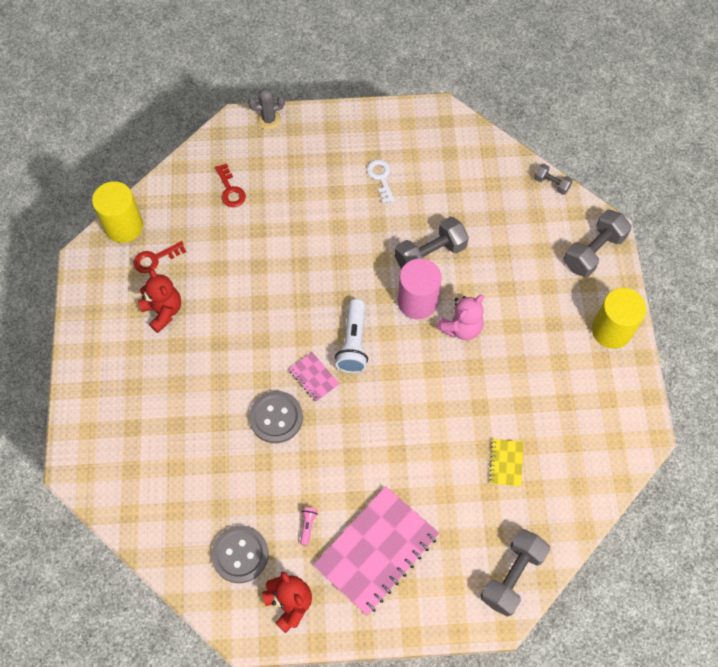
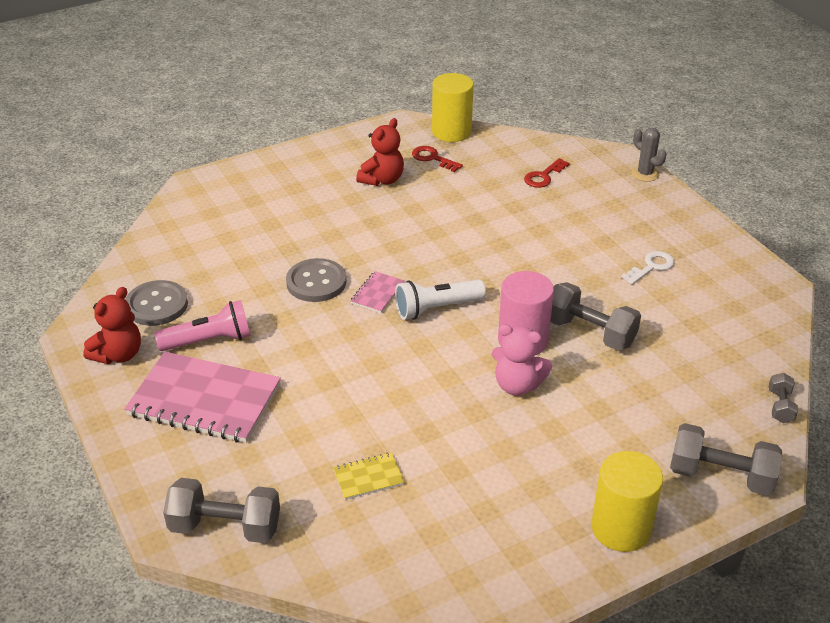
camera: 65 degrees right, 25 degrees down
(308, 525) = (209, 341): pink flashlight -> pink flashlight, size x2.17

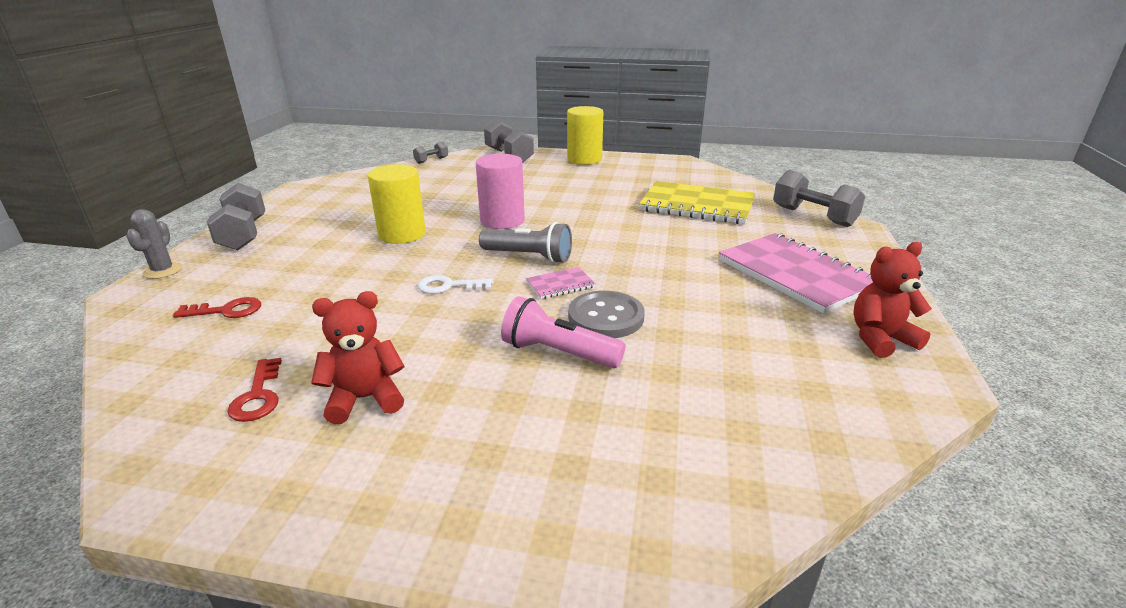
camera: 140 degrees left, 10 degrees down
(157, 305) = (814, 371): grey button -> none
(209, 341) = (765, 313): pink flashlight -> pink flashlight (558, 353)
(368, 477) = (697, 205): yellow notebook -> yellow notebook, size x2.25
(436, 308) = (529, 256): white flashlight -> grey flashlight
(451, 132) = (149, 427): yellow cylinder -> yellow cylinder (402, 234)
(517, 385) = (545, 206): pink teddy bear -> none
(589, 332) = (454, 209): grey dumbbell -> grey dumbbell (243, 235)
(651, 267) = (337, 220): white key -> white key (449, 286)

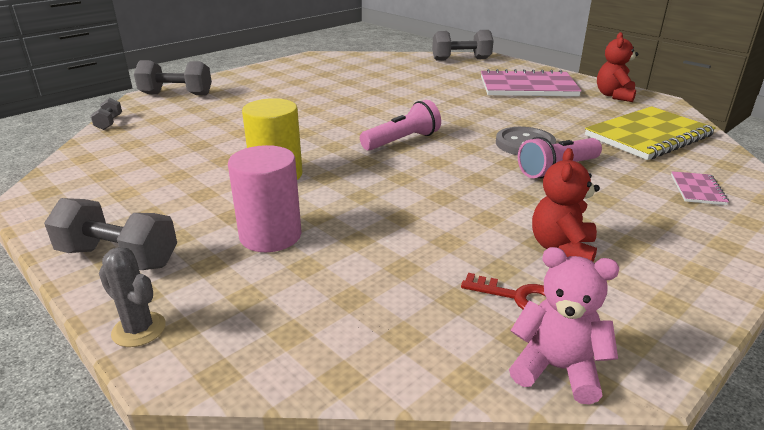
camera: 55 degrees left, 0 degrees up
(148, 443) = (557, 369): none -> pink teddy bear
(226, 310) = (322, 294): red key -> none
(449, 286) = (414, 179): white key -> none
(502, 220) = (318, 132): pink cylinder -> pink cylinder (270, 235)
(529, 256) = (402, 141): grey flashlight -> pink flashlight
(560, 285) = (462, 144): pink notebook -> pink notebook (697, 190)
(584, 159) = (247, 76): yellow cylinder -> none
(697, 205) = (399, 75): yellow notebook -> yellow notebook (648, 136)

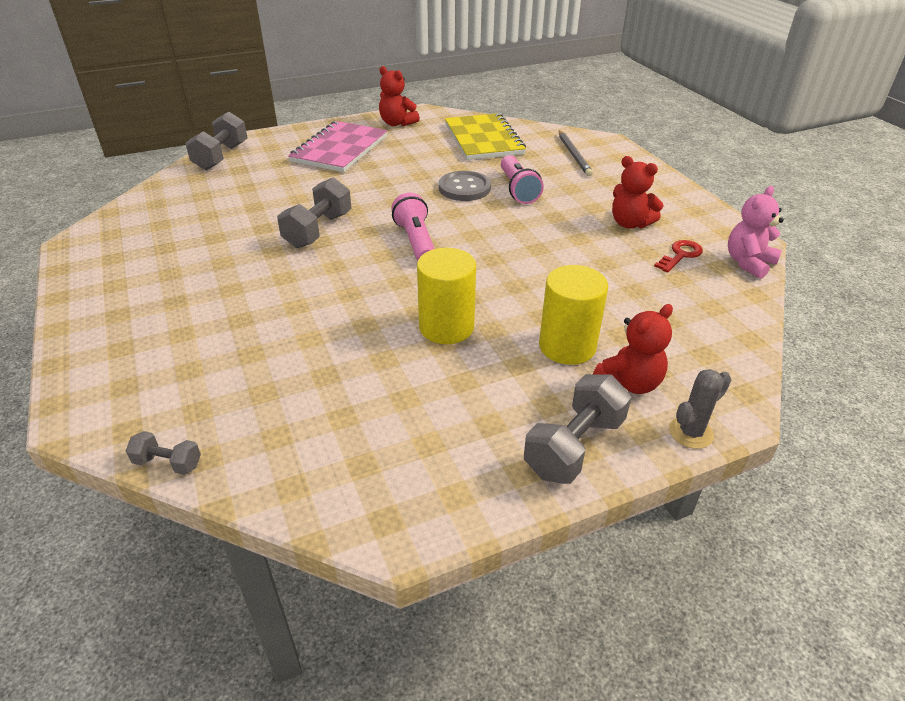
camera: 70 degrees left, 10 degrees up
(176, 94) = (104, 386): grey dumbbell -> grey dumbbell (318, 230)
(218, 279) = (629, 383): none -> red teddy bear
(270, 235) = (567, 346): pink cylinder -> yellow cylinder
(697, 190) = (574, 155): pink notebook -> grey pencil

